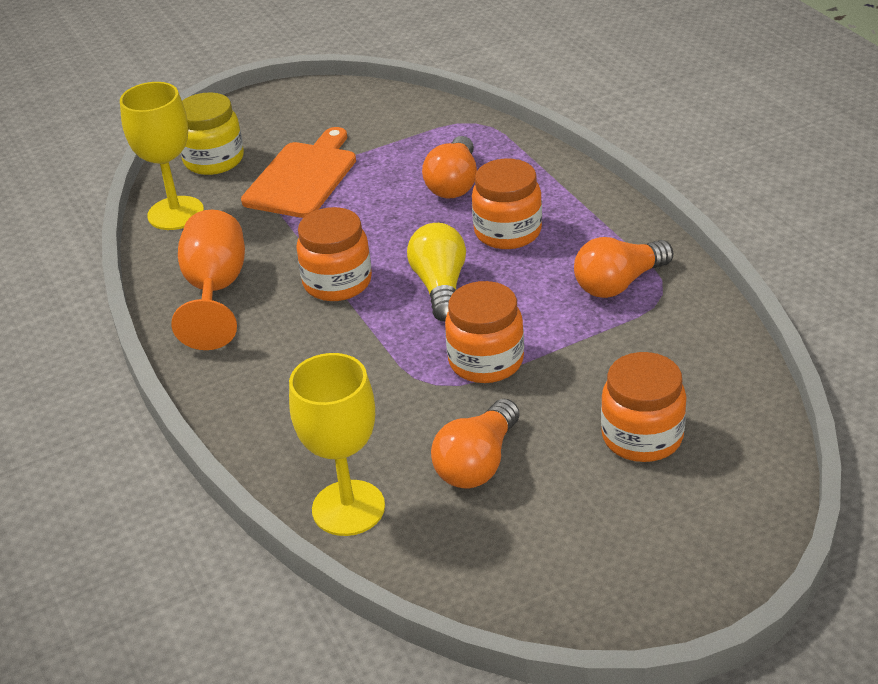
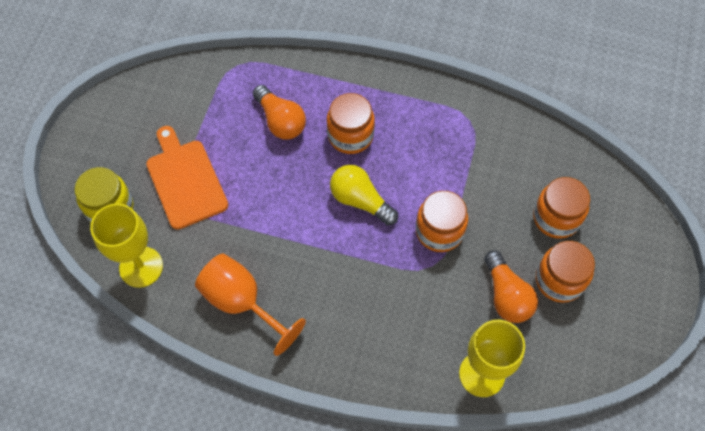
camera: 50 degrees left, 25 degrees up
(337, 282) = (303, 241): orange jar -> orange jar (559, 280)
(619, 283) = (444, 129): orange light bulb -> none

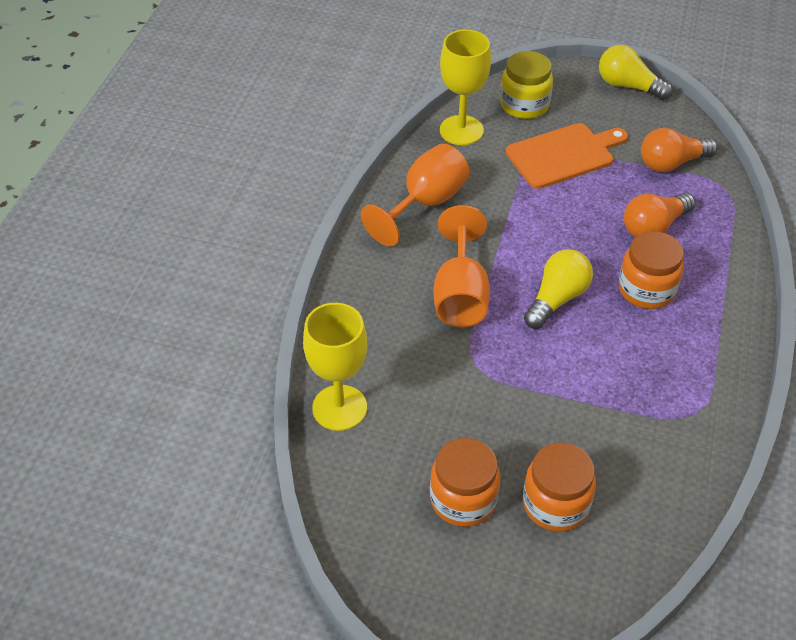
camera: 90 degrees right, 15 degrees down
(95, 118) = (628, 86): none -> yellow light bulb
(356, 275) = (460, 295): none -> orange goblet
(439, 231) = (523, 374): orange jar -> none
(506, 295) = (439, 439): orange light bulb -> orange light bulb (671, 163)

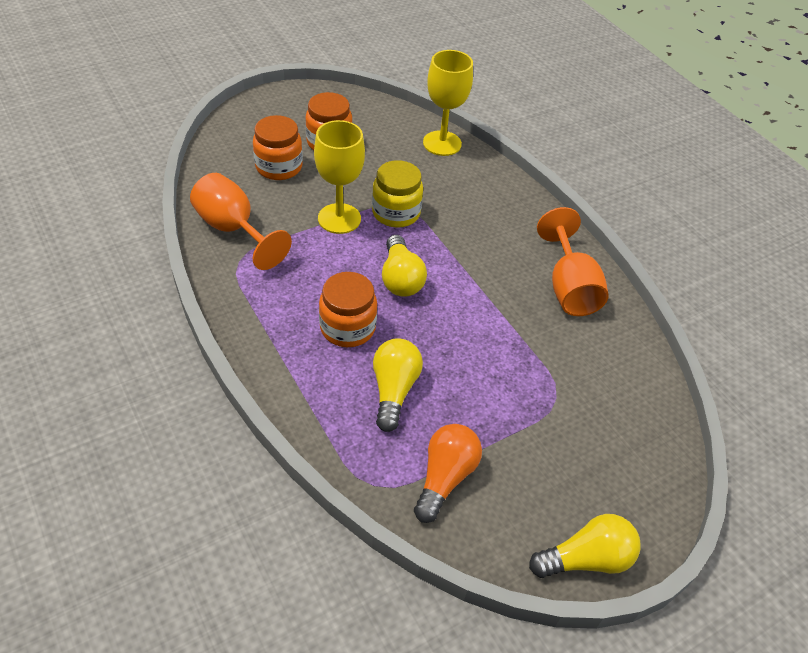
camera: 130 degrees right, 0 degrees up
(460, 295) = (462, 240): orange goblet -> orange goblet (233, 229)
(461, 130) = (637, 373): yellow goblet -> yellow goblet (339, 218)
(524, 105) = (634, 445): yellow jar -> yellow jar (396, 213)
(563, 155) = (538, 411): orange cutting board -> none
(654, 227) = (394, 390): orange light bulb -> yellow light bulb

